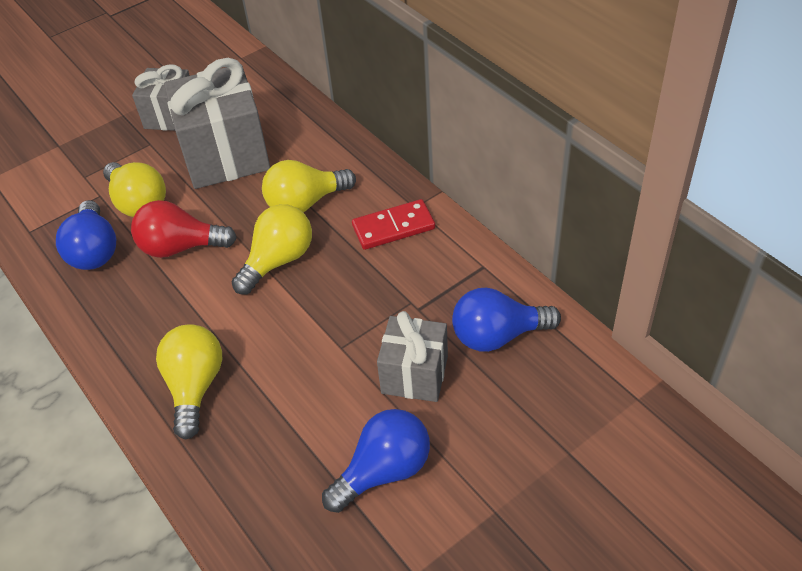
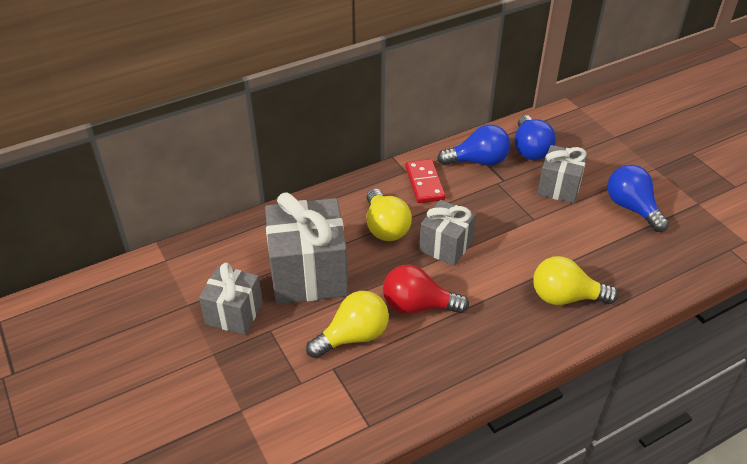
camera: 85 degrees left, 5 degrees down
(94, 251) = (408, 368): blue light bulb -> blue light bulb (478, 161)
(180, 247) = (418, 306): red light bulb -> red light bulb turned 90 degrees clockwise
(278, 260) = (446, 246): yellow light bulb -> grey gift

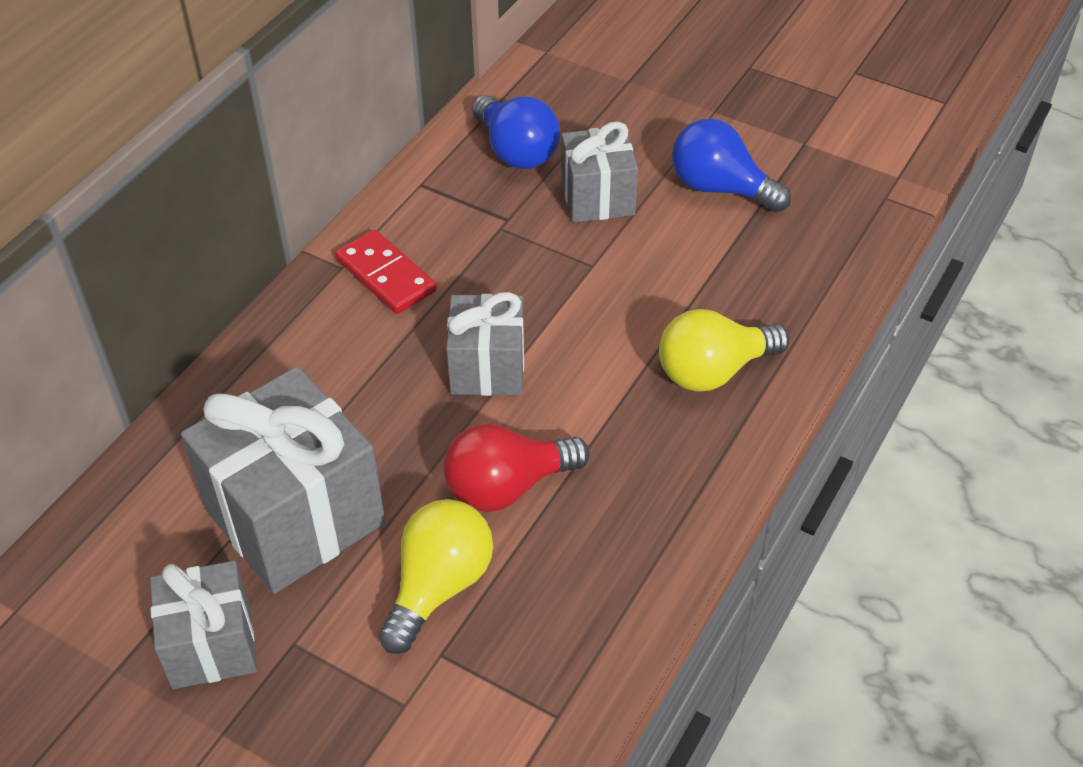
camera: 30 degrees left, 5 degrees up
(385, 227) = (370, 378): yellow light bulb -> none
(478, 161) = (448, 203): blue light bulb -> none

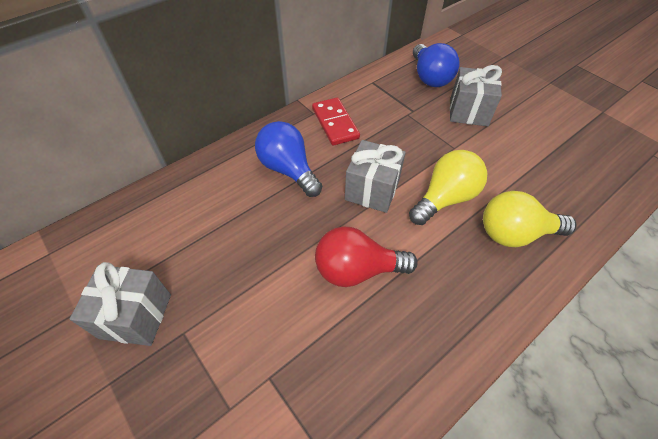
camera: 20 degrees right, 5 degrees up
(295, 516) = (224, 247): grey gift -> none
(439, 586) = (288, 325): yellow light bulb -> yellow light bulb (445, 198)
(720, 188) = (544, 124): blue light bulb -> blue light bulb (288, 169)

